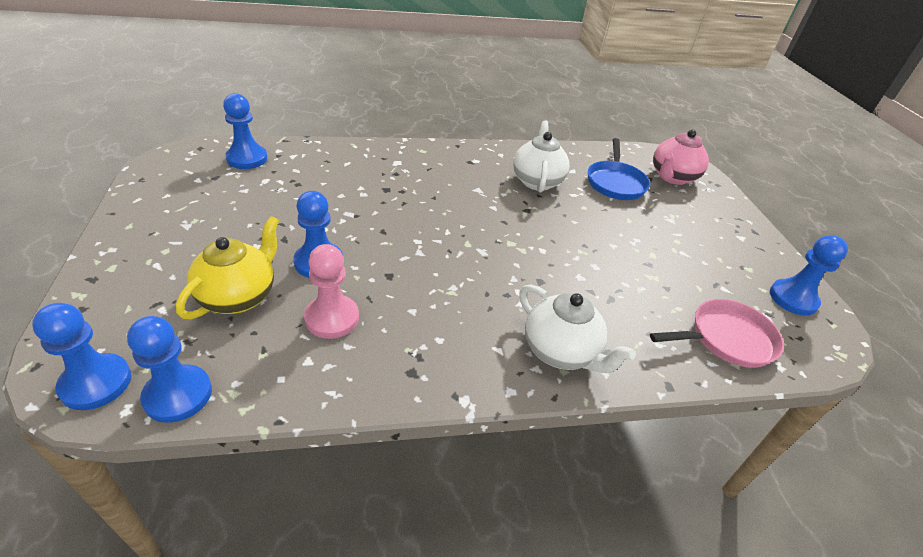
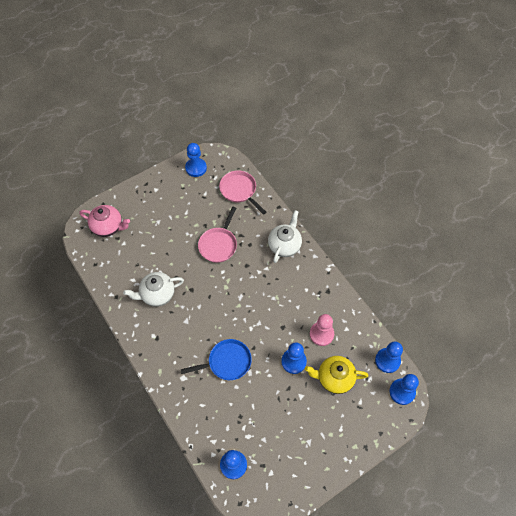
camera: 110 degrees left, 20 degrees up
(600, 265) = (219, 244): none -> pink pan
(615, 182) = (133, 254): blue pan -> blue pan (226, 362)

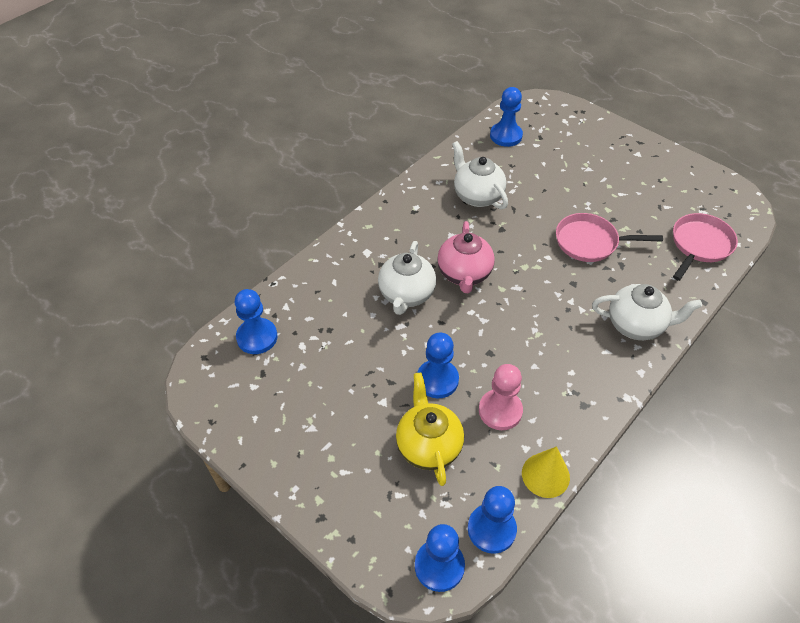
camera: 75 degrees right, 10 degrees down
(108, 227) = (551, 125): pink teapot -> pink teapot (464, 274)
(196, 168) = (703, 186): blue pawn -> blue pawn (506, 136)
(226, 362) = (406, 295): blue pan -> white teapot
(363, 325) = (545, 475): none -> yellow cone

